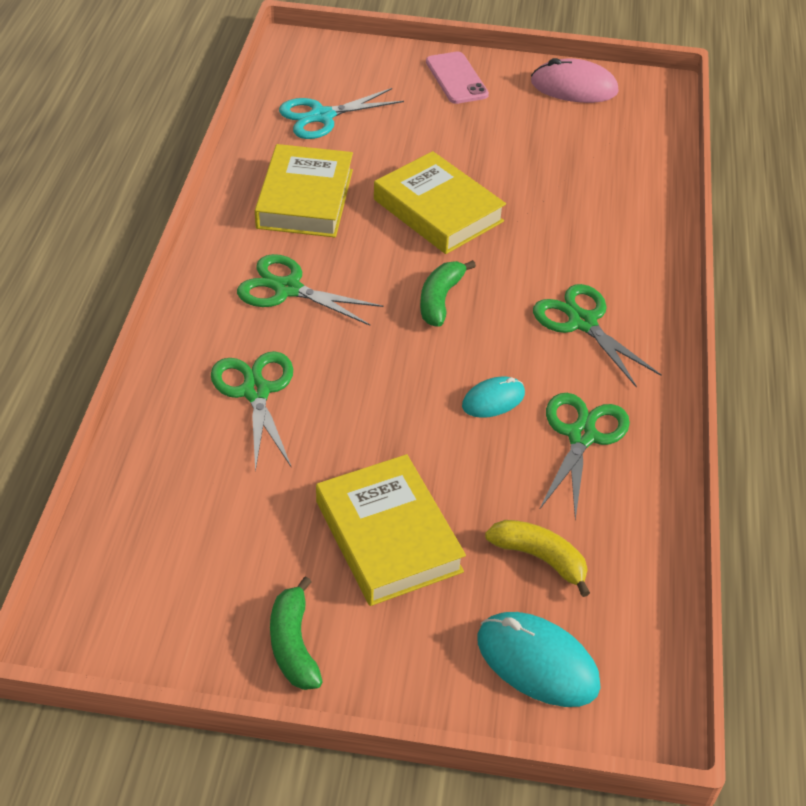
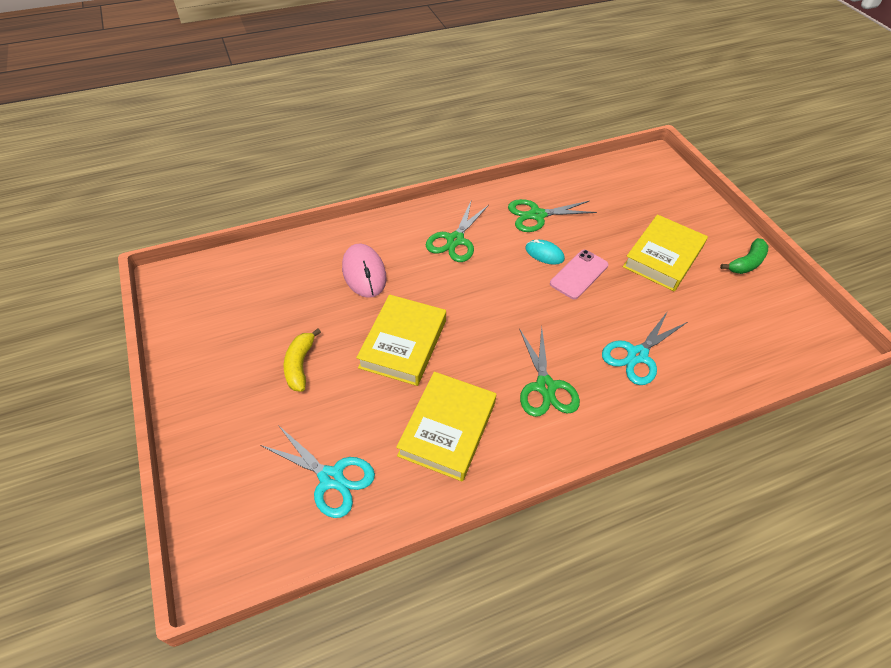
camera: 120 degrees left, 5 degrees up
(256, 391) = (637, 355): green scissors -> turquoise scissors
(305, 199) = (447, 429): yellow book -> yellow book turned 45 degrees counterclockwise
(440, 299) = (488, 306): green banana -> none
(456, 78) = (217, 407): pink phone -> pink phone (579, 274)
(537, 662) = (667, 190): turquoise mouse -> none
(540, 558) = (619, 206): yellow banana -> yellow banana (300, 365)
(574, 87) = (193, 327): pink mouse -> pink mouse (364, 273)

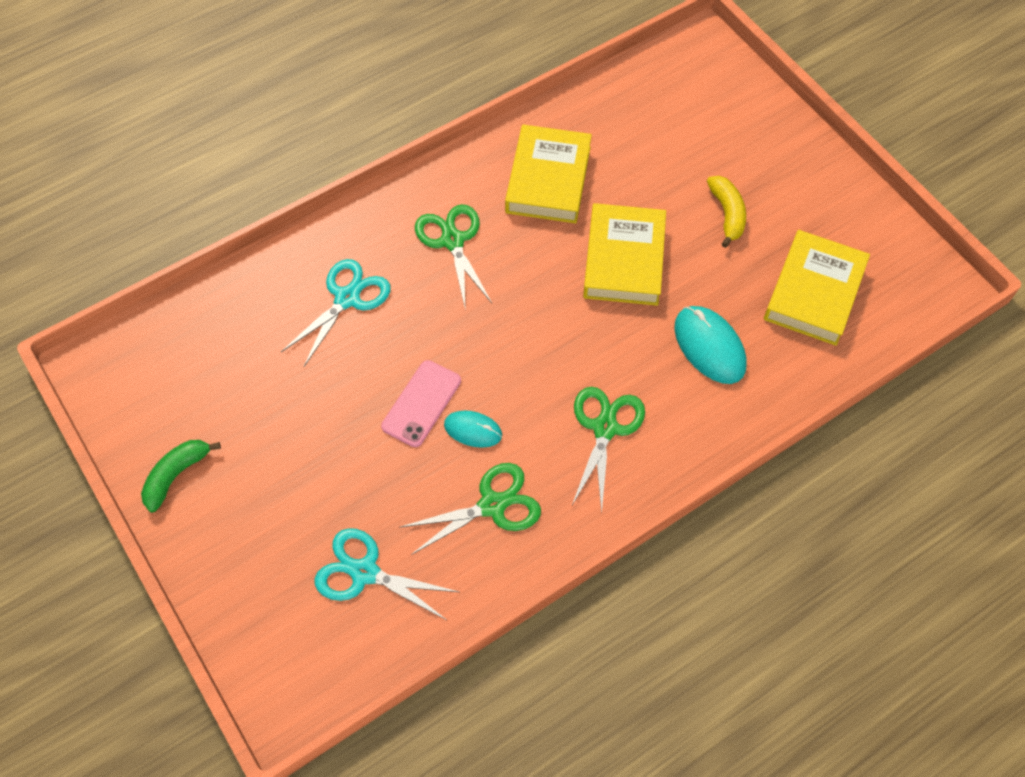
camera: 170 degrees right, 10 degrees up
(331, 478) = (644, 119): turquoise scissors -> turquoise scissors (365, 572)
(364, 273) = (709, 346): pink mouse -> turquoise mouse
(663, 257) = (300, 460): yellow book -> yellow book (814, 292)

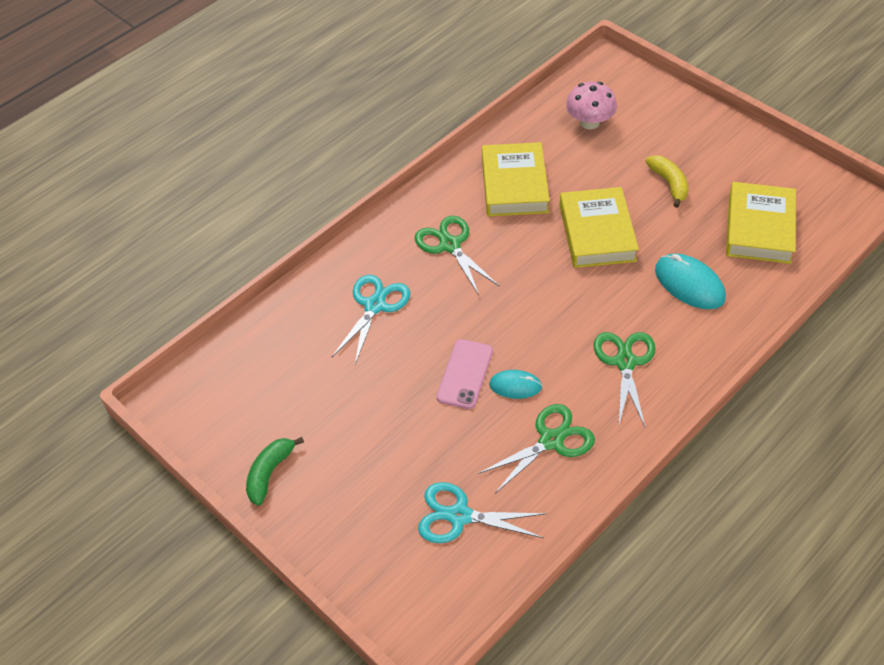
camera: 10 degrees left, 10 degrees down
(659, 116) = (589, 122): none -> pink mushroom

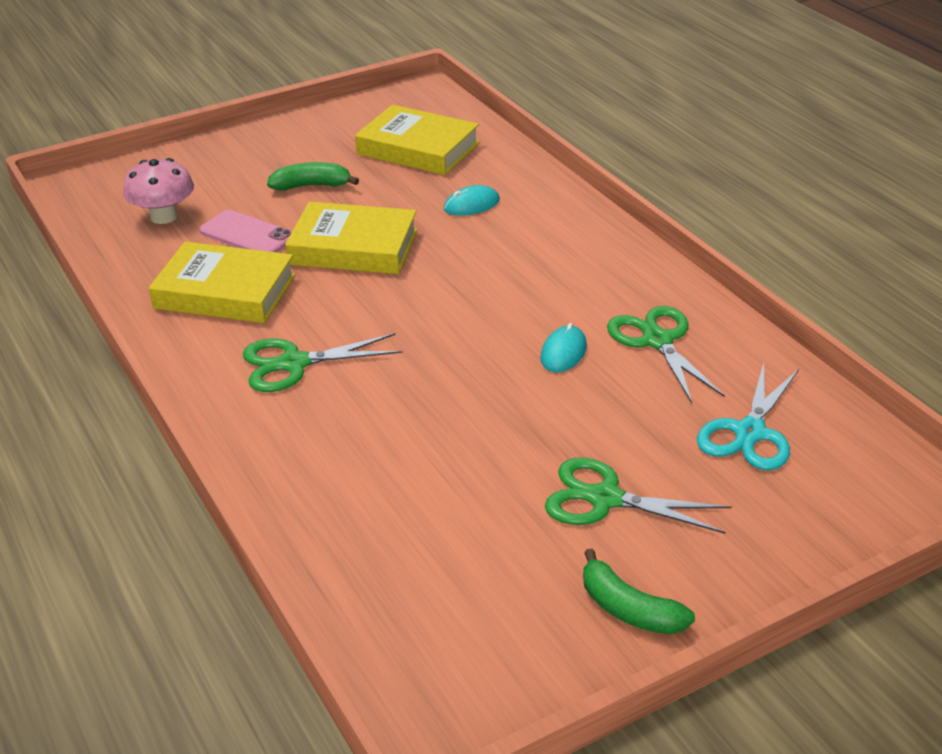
camera: 75 degrees left, 15 degrees down
(375, 306) = (362, 451): turquoise scissors -> none
(465, 374) = (526, 389): pink phone -> pink phone (247, 235)
(625, 362) = (563, 268): green scissors -> green scissors (605, 499)
(669, 184) = (311, 186): yellow banana -> green banana
(689, 284) = (471, 205): turquoise mouse -> turquoise mouse, size x0.61

